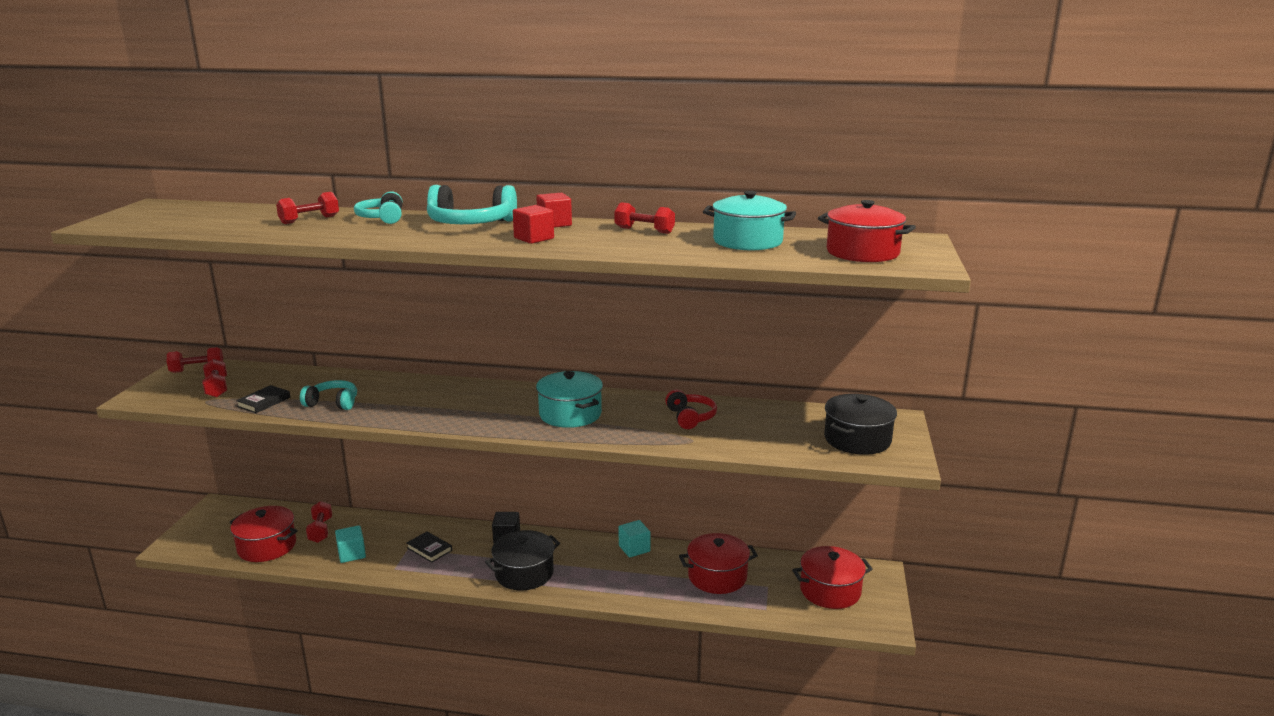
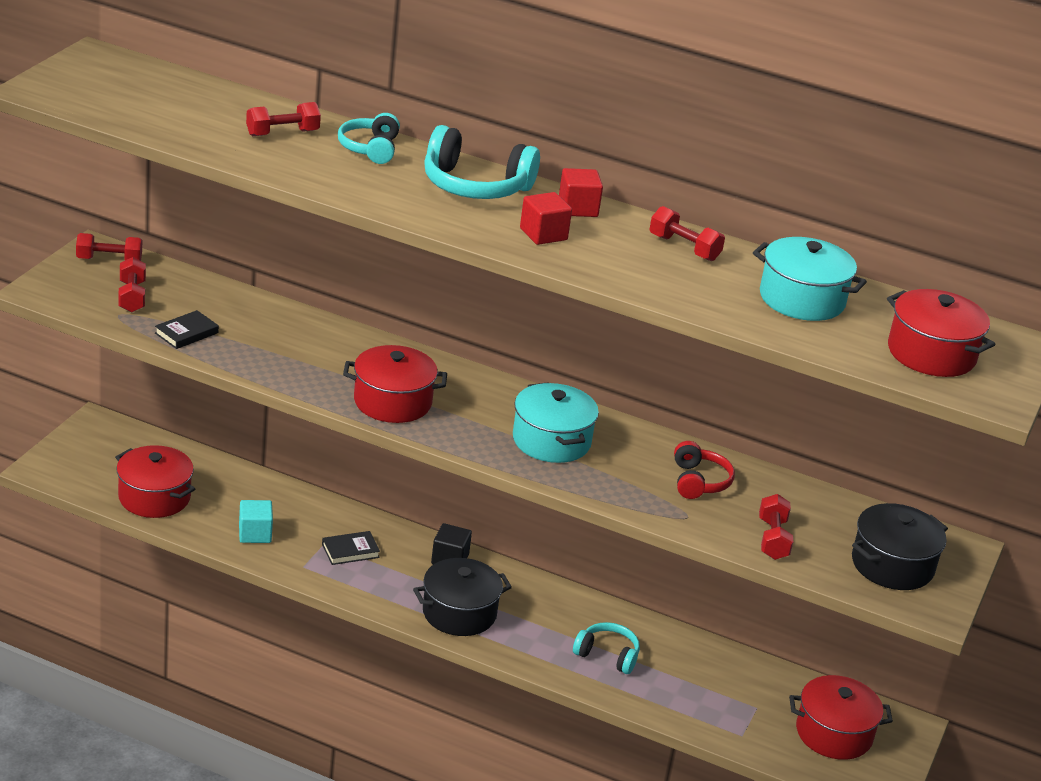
camera: 10 degrees right, 10 degrees up
(320, 530) = (221, 491): red dumbbell -> red dumbbell (772, 539)
(333, 403) = (268, 354): turquoise headphones -> turquoise headphones (607, 655)
(429, 549) = (350, 551): black book -> black book turned 75 degrees counterclockwise
(634, 548) = (607, 615): turquoise cube -> none
(717, 576) = (698, 678): red pot -> red pot (392, 402)

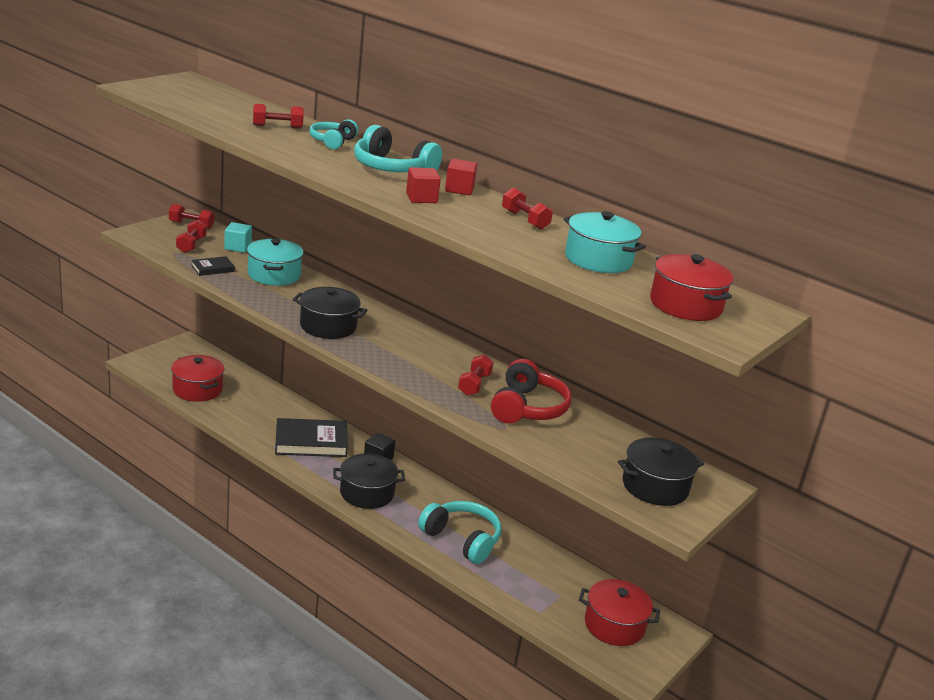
camera: 15 degrees right, 5 degrees down
(255, 534) = (251, 421): turquoise cube -> turquoise cube (237, 247)
(350, 551) = (311, 442): black book -> black book, size x1.99
(392, 402) = (328, 326): red pot -> black pot
(551, 441) = (429, 366): turquoise pot -> turquoise pot (274, 275)
(607, 655) = (462, 539): turquoise headphones -> turquoise headphones, size x1.62
(699, 481) = (527, 408): red headphones -> red headphones, size x1.62
(772, 539) = (565, 453): red dumbbell -> red dumbbell (474, 385)

